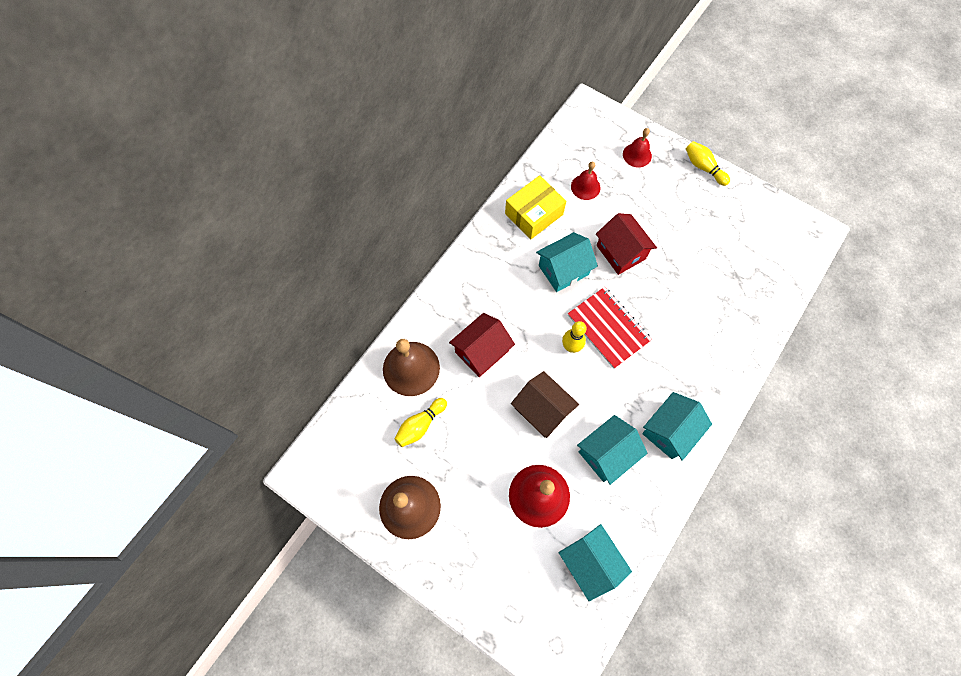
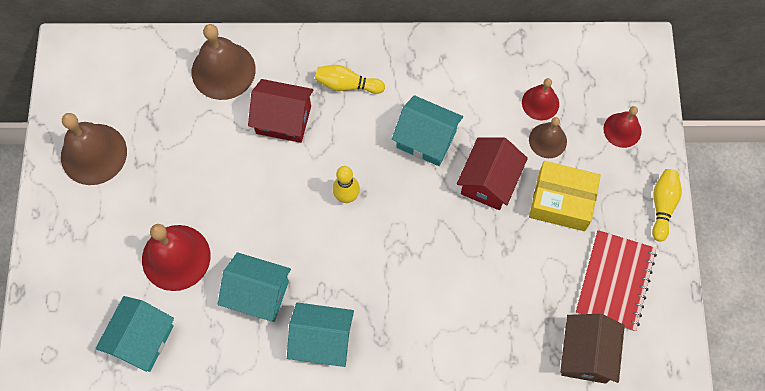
camera: 55 degrees right, 0 degrees up
(420, 425) = (174, 114): yellow bowling pin -> yellow bowling pin (347, 85)
(534, 214) = (469, 74): yellow box -> yellow box (561, 201)
(542, 410) = (262, 209): brown house -> brown house (586, 354)
(608, 328) = (392, 219): red notebook -> red notebook (615, 281)
(615, 200) = (547, 140): none -> brown bell

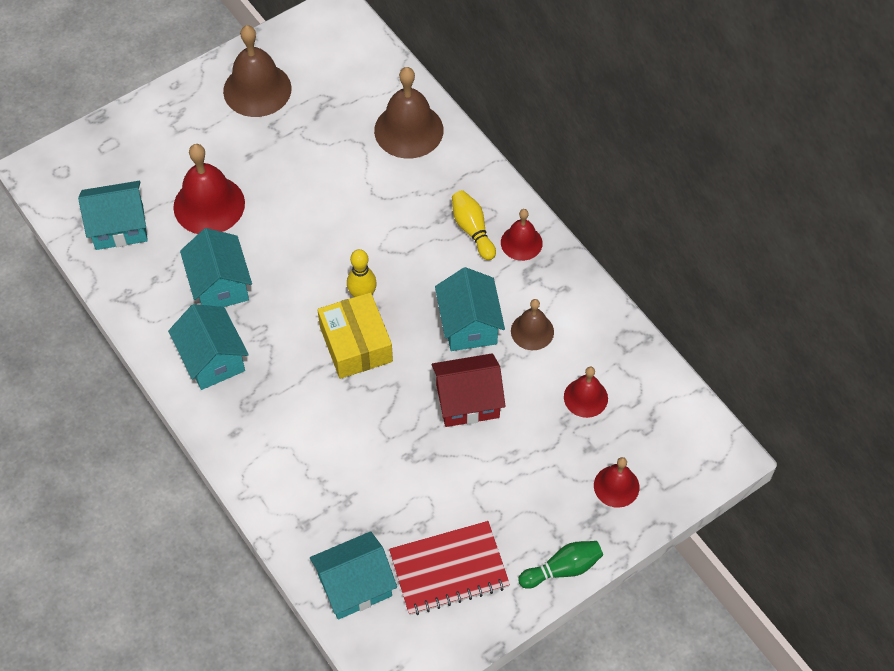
camera: 55 degrees right, 10 degrees down
(283, 120) = (398, 203): red house -> none
(383, 60) = (521, 243): none -> red bell
(547, 140) = (551, 426): brown bell -> brown bell (532, 331)
(561, 201) = (496, 475): yellow box -> yellow box (356, 344)
(586, 354) = (355, 585): brown house -> turquoise house
(662, 206) = (562, 569): yellow bowling pin -> green bowling pin

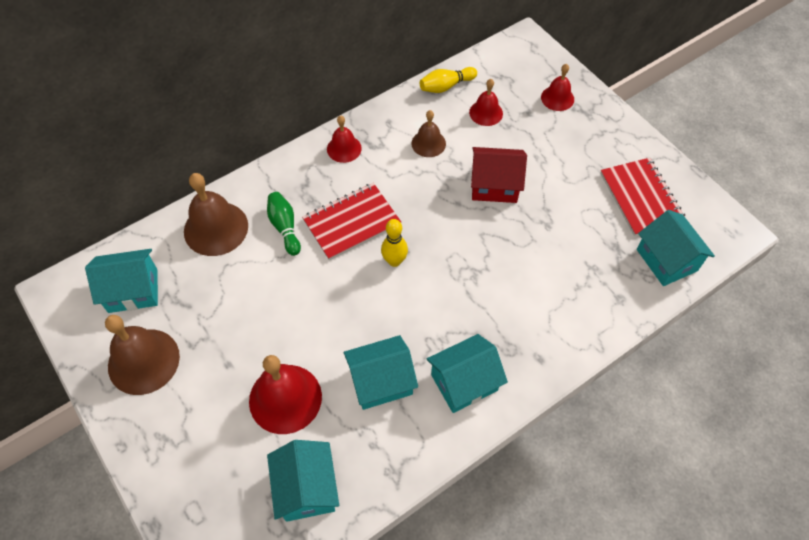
camera: 90 degrees left, 0 degrees up
(356, 344) = (444, 265): yellow box -> none
(414, 254) = (352, 223): none -> red notebook
(467, 401) = (494, 185): red house -> red house turned 75 degrees counterclockwise
(469, 325) = (423, 184): turquoise house -> turquoise house (133, 290)
(472, 230) = (329, 181): yellow bowling pin -> yellow bowling pin (446, 86)
(562, 569) = (627, 130): green bowling pin -> green bowling pin (285, 227)

